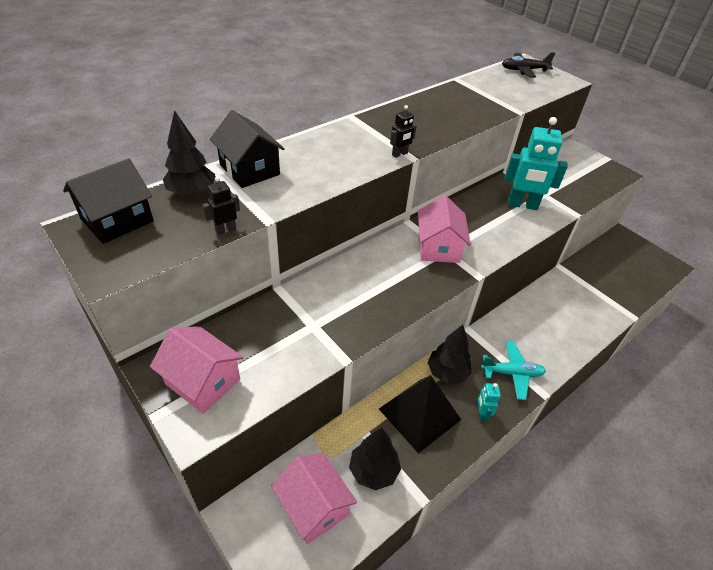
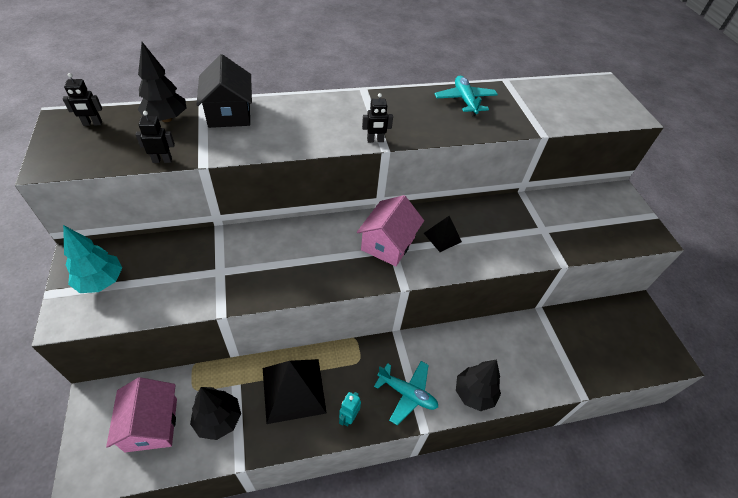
camera: 25 degrees right, 5 degrees up
(117, 220) = (92, 123): black house -> black robot
(203, 381) = (101, 281): pink house -> turquoise tree
(440, 103) = (465, 100): none -> turquoise plane
(447, 373) = (346, 364): black tree -> black tree (474, 393)
(476, 226) = (442, 237): none -> black pyramid
(522, 205) = (510, 233): turquoise robot -> none
(524, 70) = (591, 91): black plane -> none

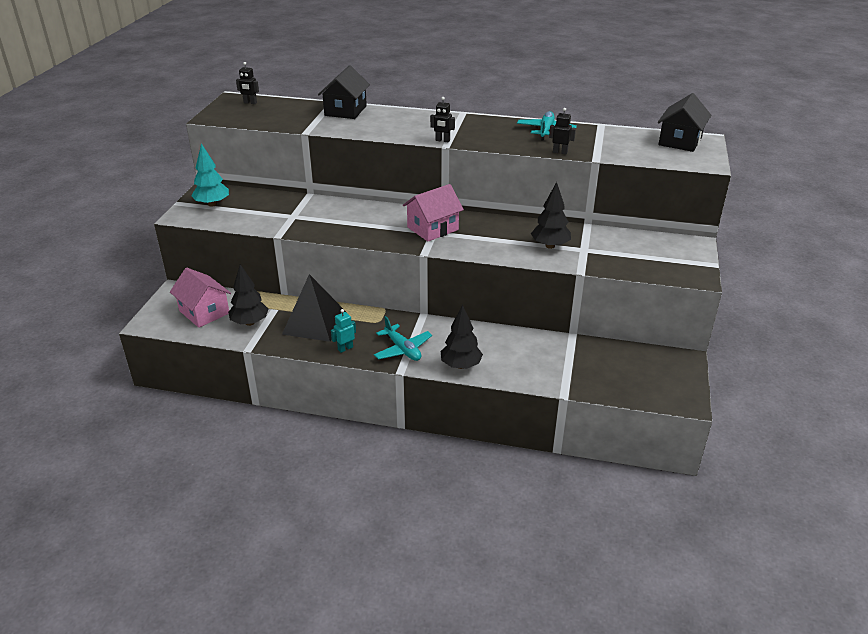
camera: 30 degrees right, 15 degrees down
(151, 424) = (204, 312): pink house -> pink house turned 60 degrees counterclockwise
(162, 160) = (281, 126): black robot -> black robot (560, 152)
(166, 118) = (299, 107): black tree -> black tree (550, 246)
(442, 237) = (483, 234): black pyramid -> none
(588, 89) = (680, 141): none -> black house

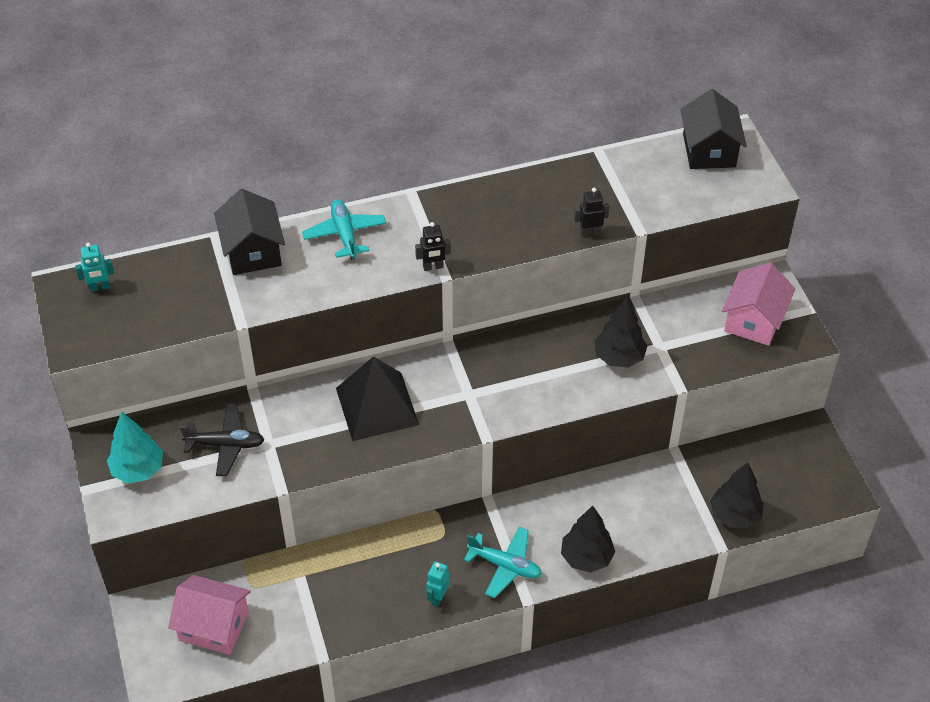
camera: 30 degrees left, 15 degrees up
(250, 103) = (99, 287): black robot -> turquoise robot
(250, 322) = (288, 614): black tree -> black tree (735, 515)
(269, 209) = (226, 445): none -> black plane
(314, 323) = (369, 575): black pyramid -> black pyramid (377, 406)
(432, 228) = (463, 388): pink house -> pink house (754, 320)
(545, 131) = (542, 192): turquoise plane -> turquoise plane (345, 234)

